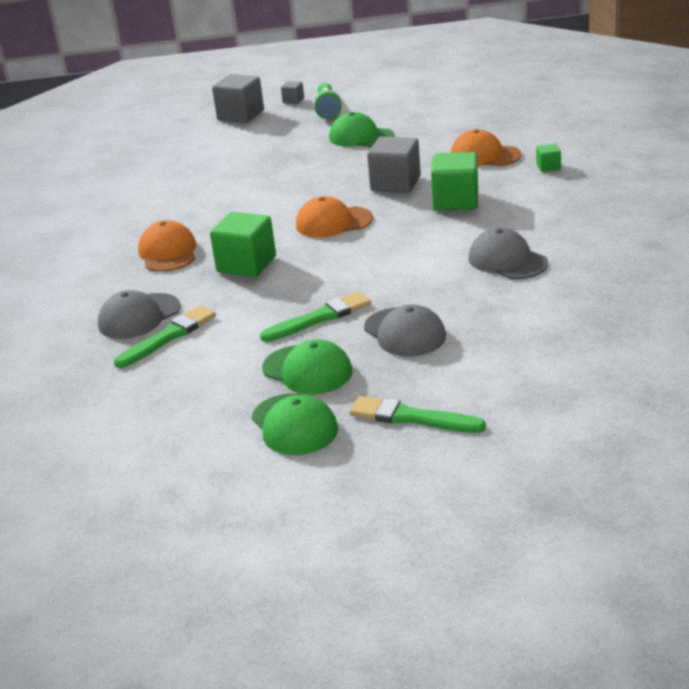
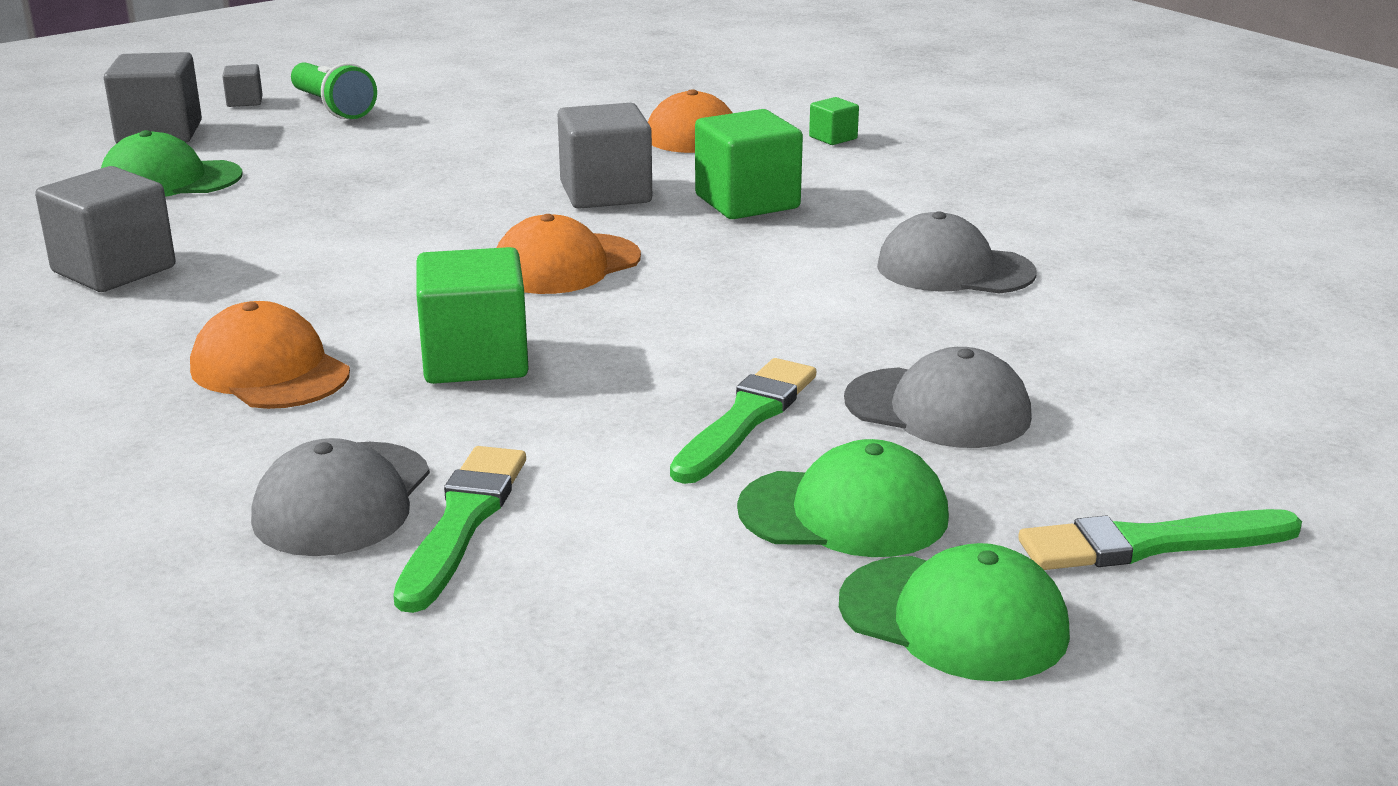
camera: 35 degrees left, 5 degrees down
(158, 190) = (114, 270): none -> grey cube
(361, 137) = (449, 137): green cap -> green cap (170, 180)

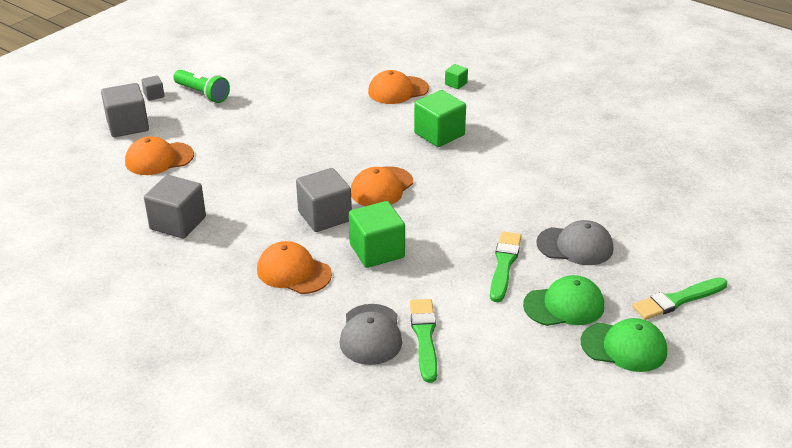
camera: 15 degrees left, 10 degrees up
(170, 180) = (159, 159): green cap -> orange cap
(605, 193) = (372, 137): grey cube -> grey cube (325, 216)
(954, 269) = (547, 164): grey cap -> none

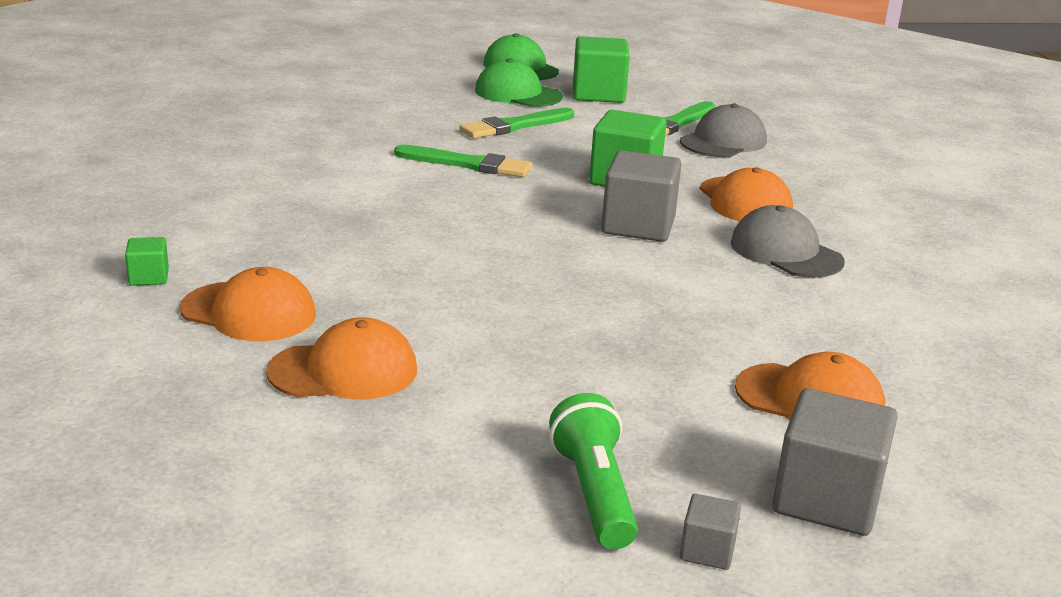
camera: 140 degrees left, 10 degrees down
(178, 223) = (851, 299): grey cube -> none
(381, 187) = (520, 220): orange cap -> orange cap (344, 371)
(439, 134) = (330, 234): green cube -> green cube (598, 94)
(575, 246) = (423, 110): grey cap -> grey cap (785, 252)
(677, 300) = (421, 65): green brush -> green brush (467, 164)

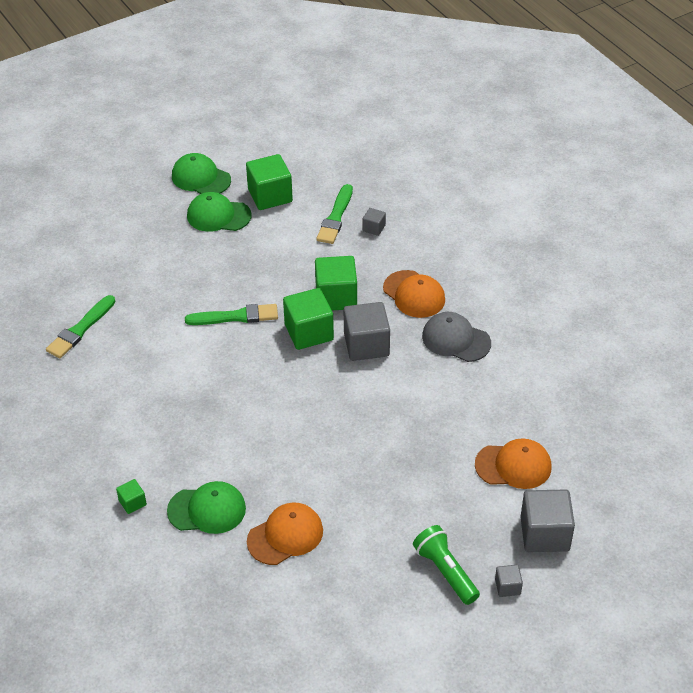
camera: 20 degrees left, 20 degrees up
(249, 312) = (207, 510): orange cap -> green cap
(515, 126) = (239, 259): green brush -> green brush (80, 329)
(560, 197) = (309, 332): none -> green cube
(723, 141) = (374, 228): grey cap -> grey cube

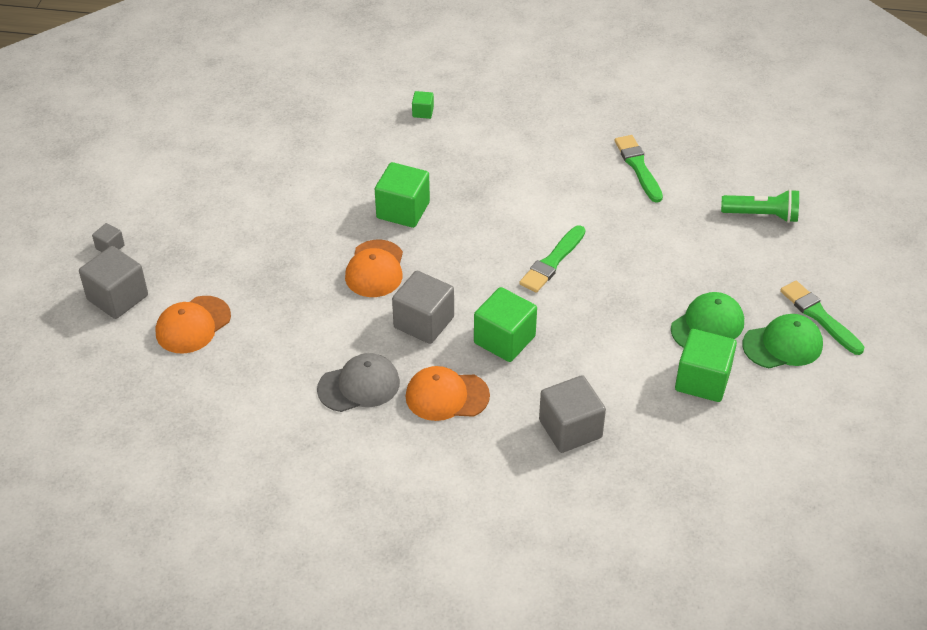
camera: 130 degrees right, 0 degrees up
(207, 510) = (371, 142): green cap -> none
(285, 536) = (299, 166): orange cap -> orange cap (375, 269)
(309, 332) = (481, 295): green cube -> green cube (403, 210)
(335, 217) = (617, 410): green brush -> green brush (819, 316)
(374, 228) = (570, 429): grey cube -> grey cube, size x2.06
(445, 571) = (165, 224): green flashlight -> green flashlight (762, 215)

